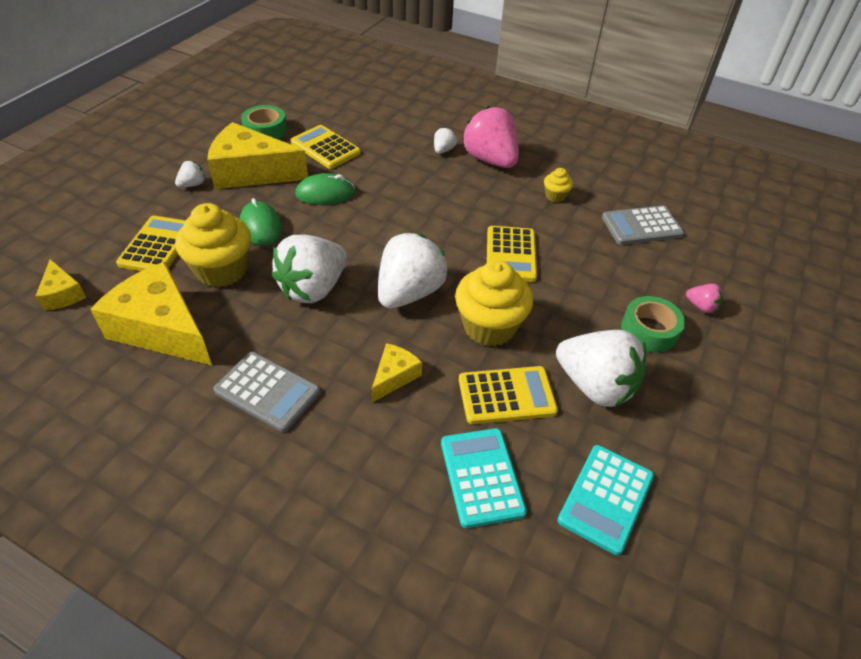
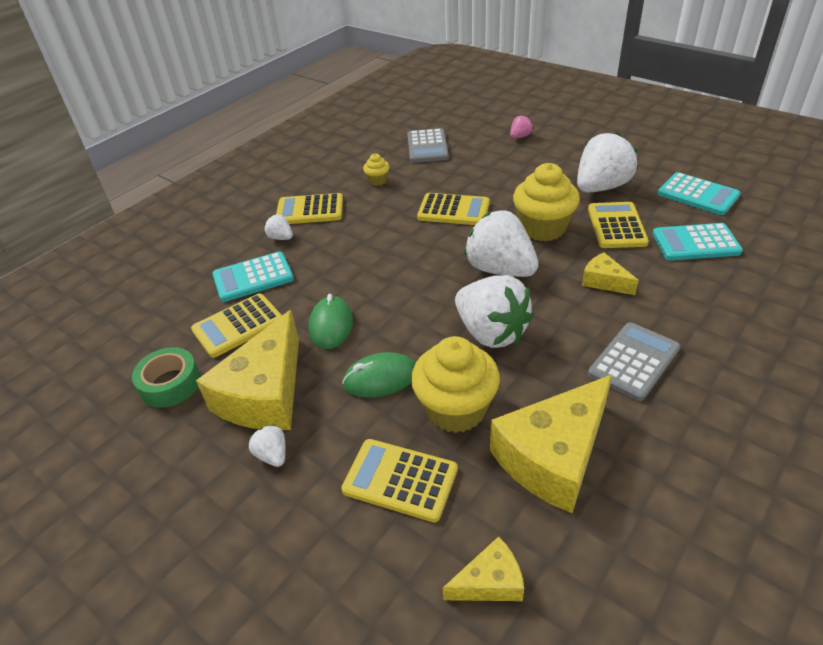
camera: 75 degrees left, 5 degrees down
(385, 145) = (253, 277): none -> turquoise calculator
(490, 160) = (310, 210): pink strawberry -> yellow calculator
(649, 330) = (544, 159): green tape -> none

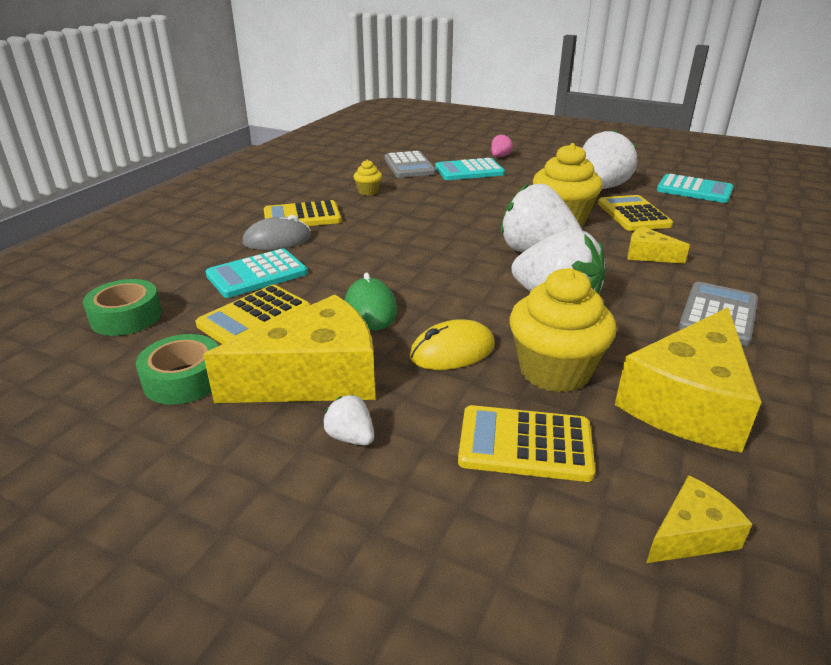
camera: 15 degrees left, 10 degrees down
(144, 315) = (126, 317): none -> green tape
(265, 393) = (315, 377): yellow cheese -> yellow cheese turned 120 degrees counterclockwise
(281, 238) = (277, 240): white strawberry -> grey mouse
(380, 378) = (452, 351): green mouse -> yellow mouse
(453, 210) = (462, 210): yellow calculator -> none
(695, 243) = (716, 223): turquoise calculator -> turquoise calculator (469, 171)

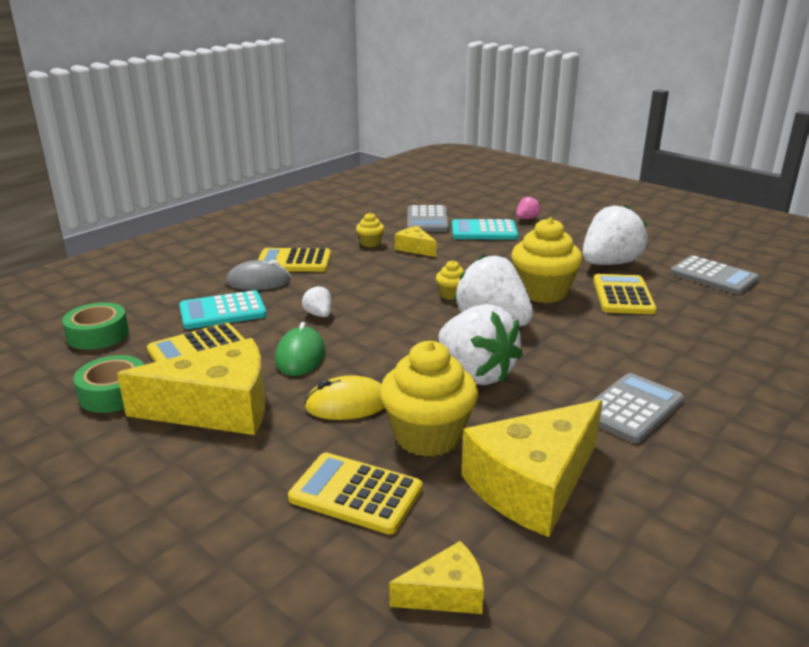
camera: 15 degrees right, 5 degrees down
(351, 437) = (215, 462): white strawberry -> white strawberry (319, 315)
(480, 231) = (451, 295): none -> yellow cupcake
(648, 255) = (605, 340): yellow cheese -> yellow cheese (415, 248)
(694, 190) = (713, 276): turquoise calculator -> grey calculator

